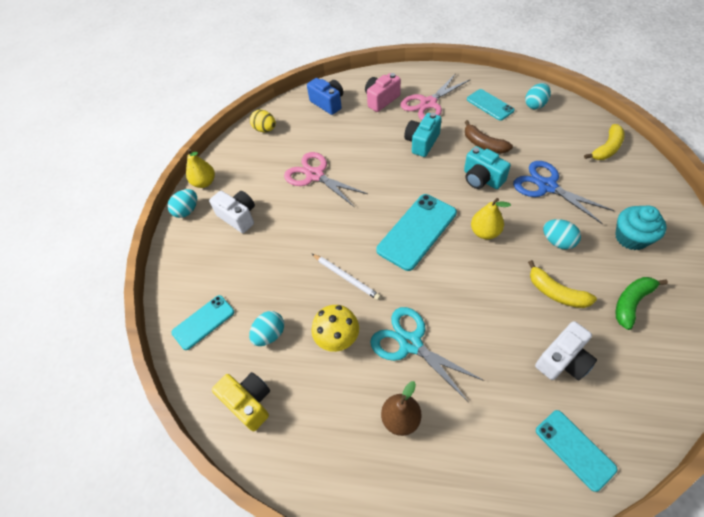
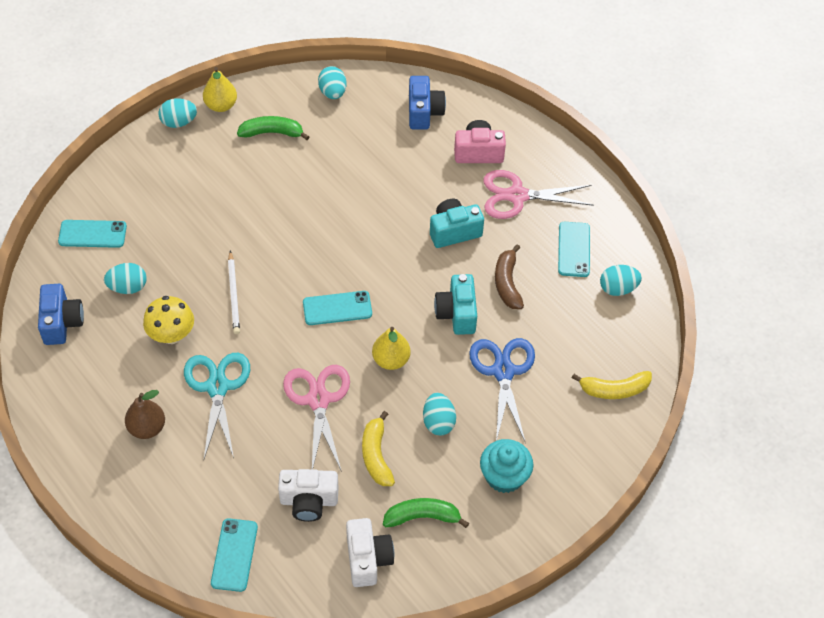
camera: 35 degrees right, 0 degrees up
(238, 217) = (212, 165): white camera -> white camera (368, 559)
(249, 402) = (62, 323): yellow camera -> blue camera
(255, 173) = (272, 133): none -> green banana
(265, 129) = (332, 92): yellow egg -> turquoise egg
(315, 175) = (319, 180): pink scissors -> pink scissors (318, 400)
(417, 231) = (337, 308): turquoise phone -> turquoise phone, size x0.62

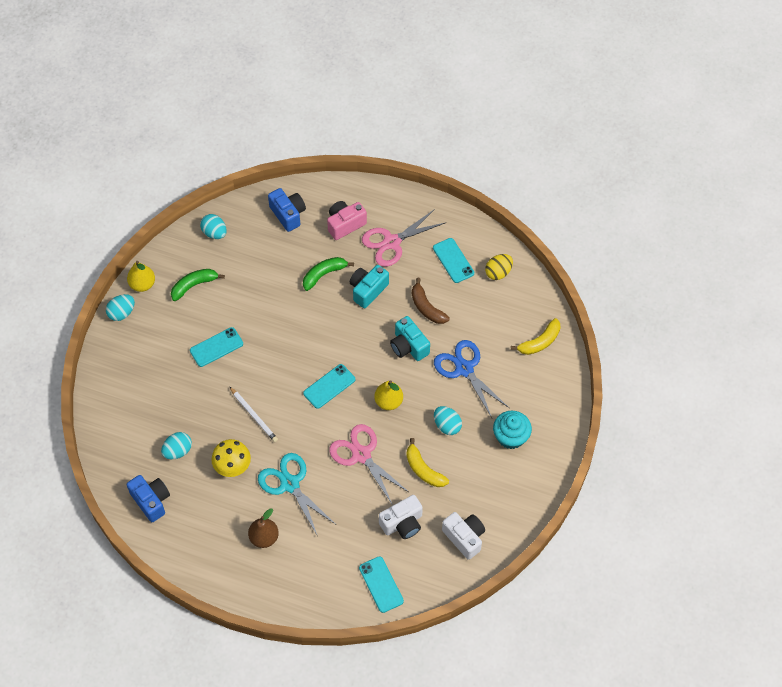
camera: 30 degrees left, 5 degrees up
(92, 234) = (123, 427): turquoise phone -> turquoise phone (216, 347)
(422, 517) = (479, 492): green banana -> green banana (324, 274)
(618, 288) = (498, 272): turquoise egg -> yellow egg

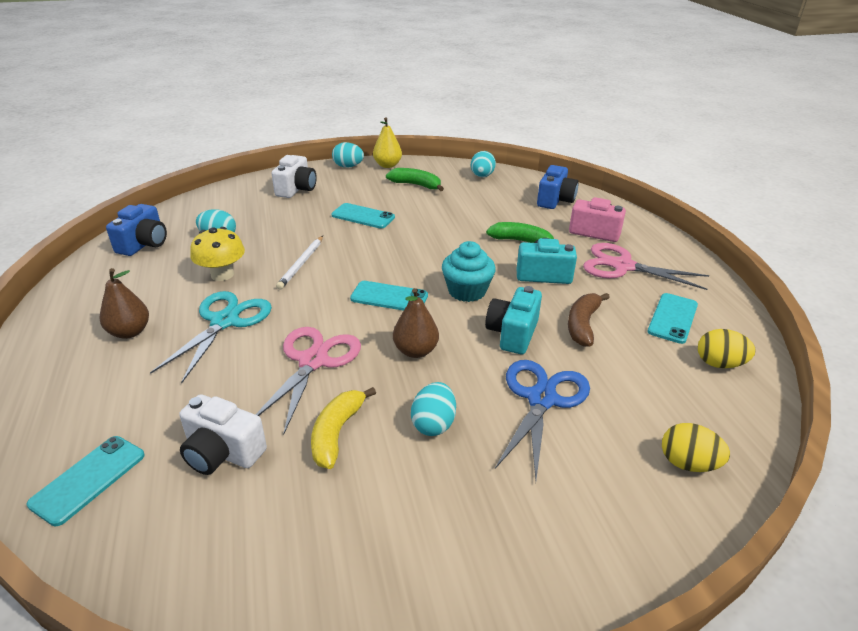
camera: 55 degrees right, 25 degrees down
(388, 401) = (415, 351): yellow pear -> brown pear
(464, 538) = (236, 551): white camera -> white camera (296, 189)
(510, 437) = (487, 515): turquoise cupcake -> turquoise cupcake (467, 291)
(540, 342) = (688, 463): yellow banana -> yellow egg

